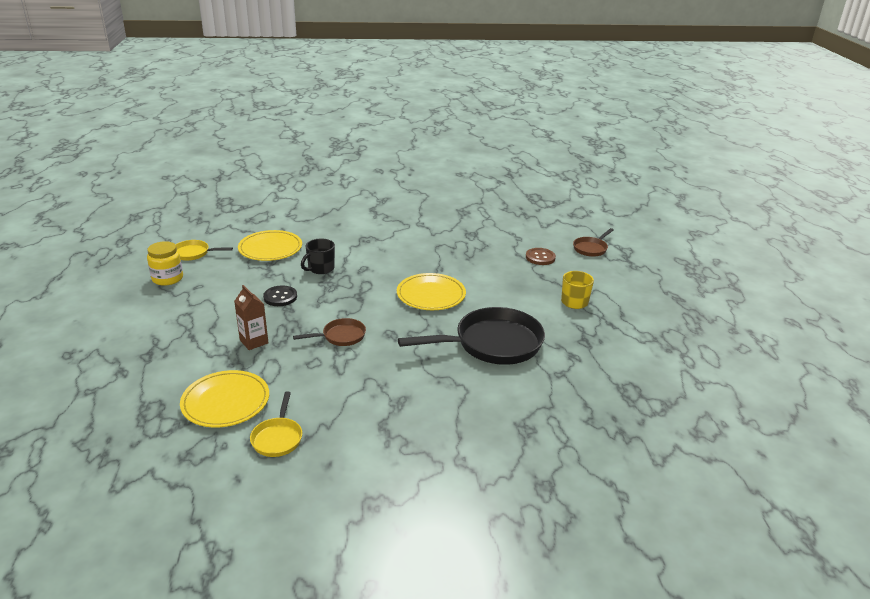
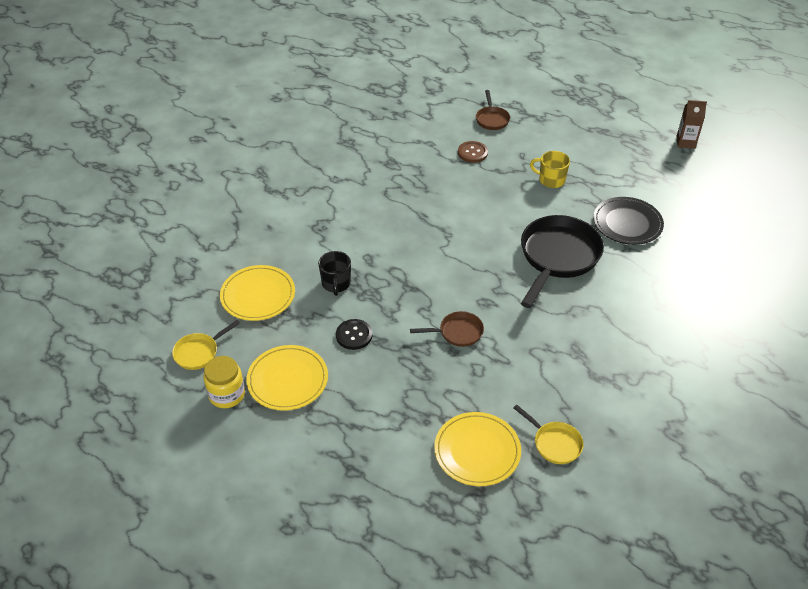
camera: 45 degrees left, 15 degrees up
(254, 341) = (407, 389): brown carton -> brown carton (685, 142)
(341, 336) = (457, 332): brown pan -> brown pan turned 60 degrees clockwise
(431, 295) = (456, 245): yellow plate -> yellow plate (287, 380)
(591, 360) = (627, 223): none -> black plate

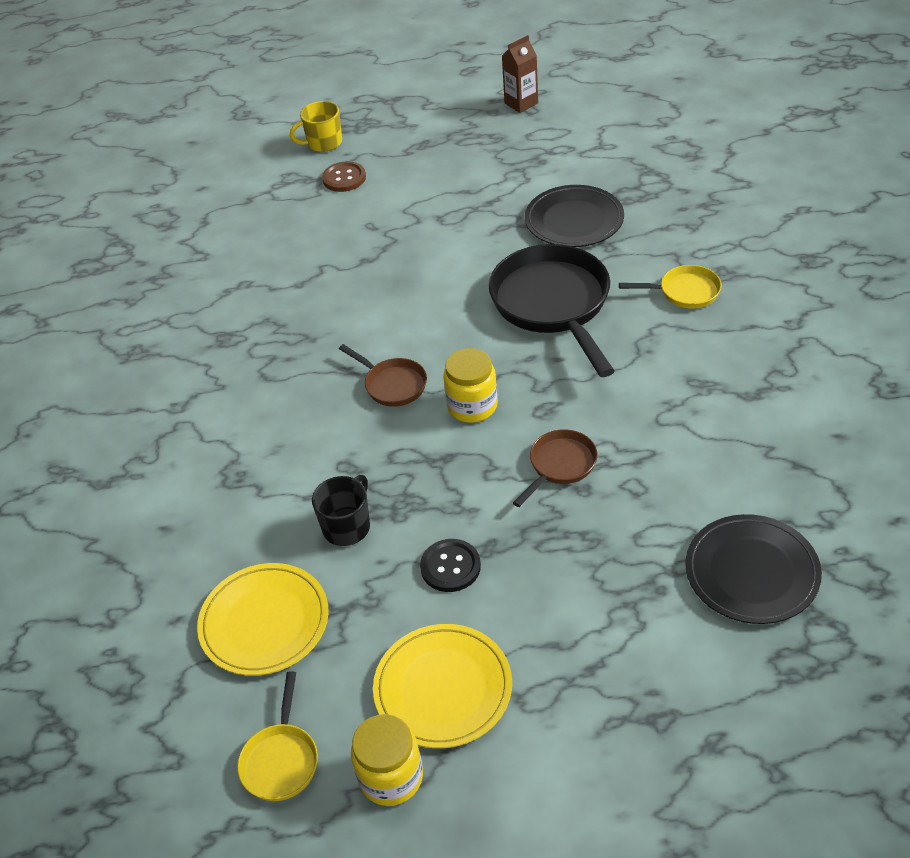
camera: 40 degrees left, 0 degrees up
(336, 284) = (347, 526): black mug -> black mug turned 105 degrees counterclockwise
(455, 275) = (472, 406): none -> yellow jar
(472, 153) = (310, 261): brown button -> brown button (344, 178)
(477, 451) = (751, 572): yellow plate -> black plate
(492, 119) = (283, 210): brown pan -> brown pan (392, 385)
(551, 180) = (438, 231): yellow mug -> yellow mug (323, 143)
(554, 443) = (808, 495): yellow pan -> yellow pan (685, 292)

